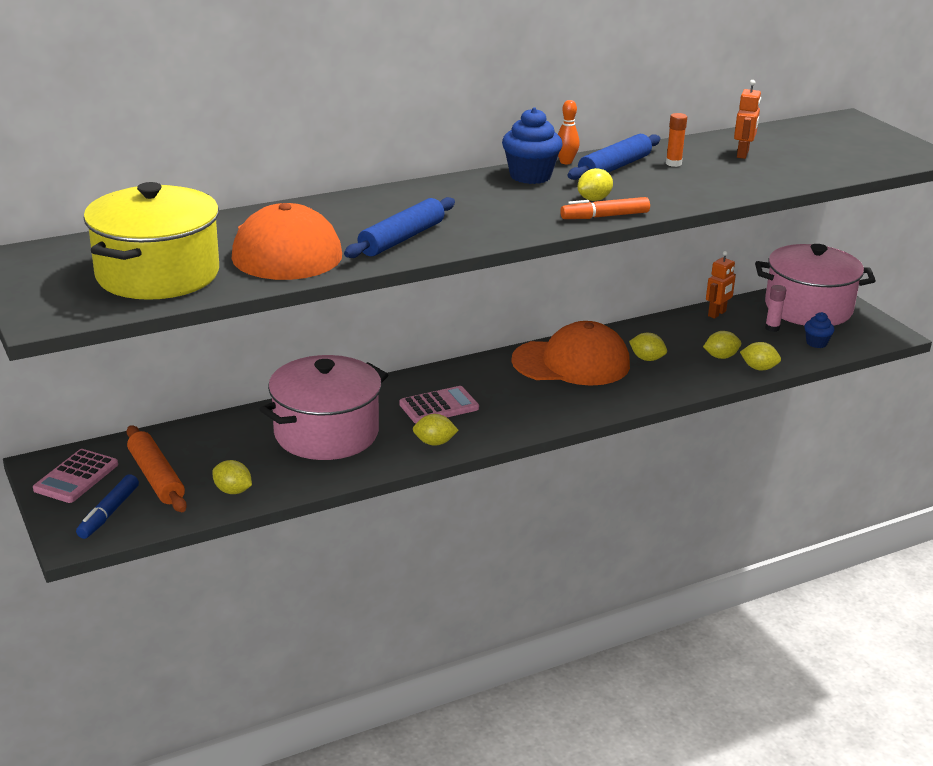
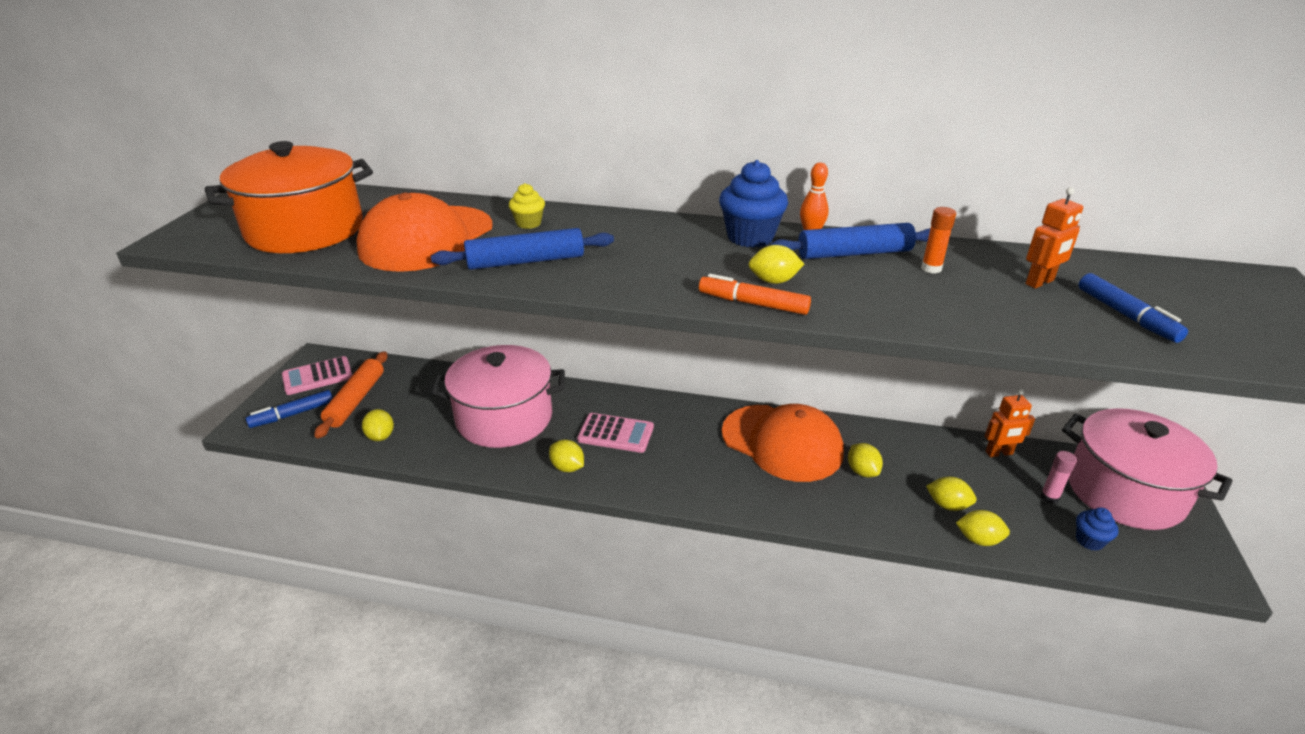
camera: 40 degrees right, 5 degrees up
(157, 274) = (305, 230): yellow pot -> orange pot
(346, 213) = (528, 223): none -> yellow cupcake
(758, 368) = (978, 539): yellow lemon -> yellow lemon turned 45 degrees counterclockwise
(808, 160) = (1126, 316): none -> blue marker

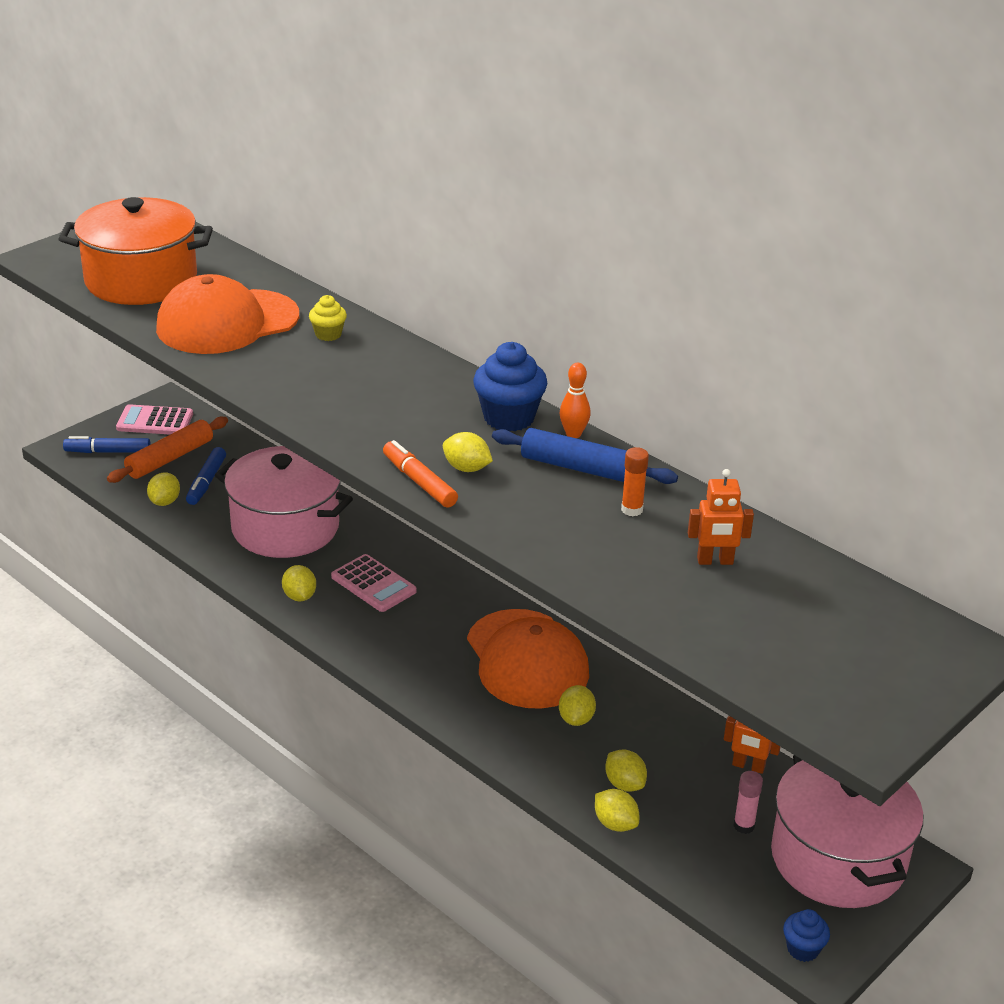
camera: 30 degrees right, 0 degrees up
(526, 261) = (282, 374): blue rolling pin -> none
(1089, 541) = (729, 876): blue cupcake -> blue cupcake (803, 949)
(1126, 316) = (740, 619): blue marker -> blue marker (206, 482)

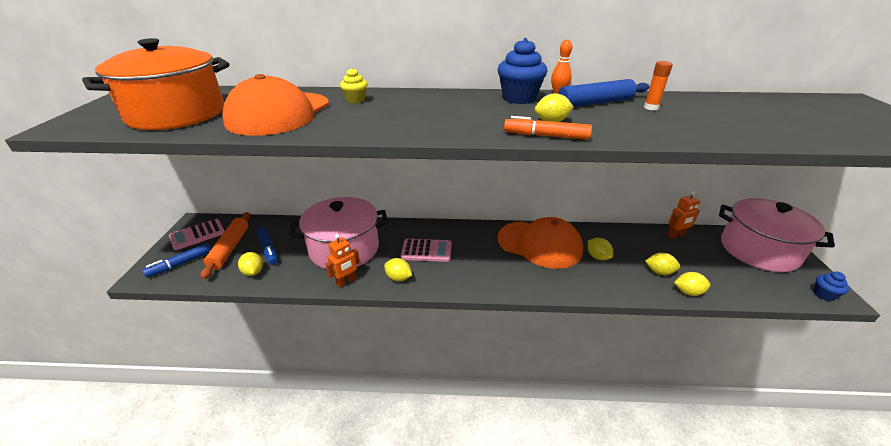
camera: 40 degrees left, 0 degrees up
(715, 561) = (725, 110): orange robot -> orange robot (346, 282)
(744, 826) = (717, 259): pink glue stick -> none

